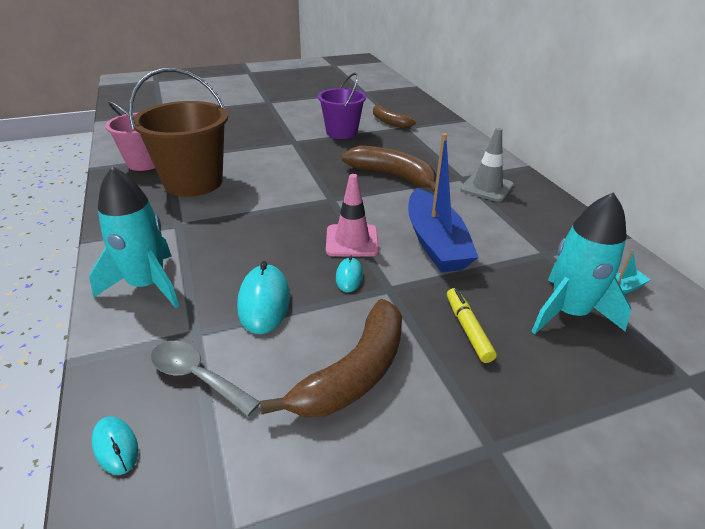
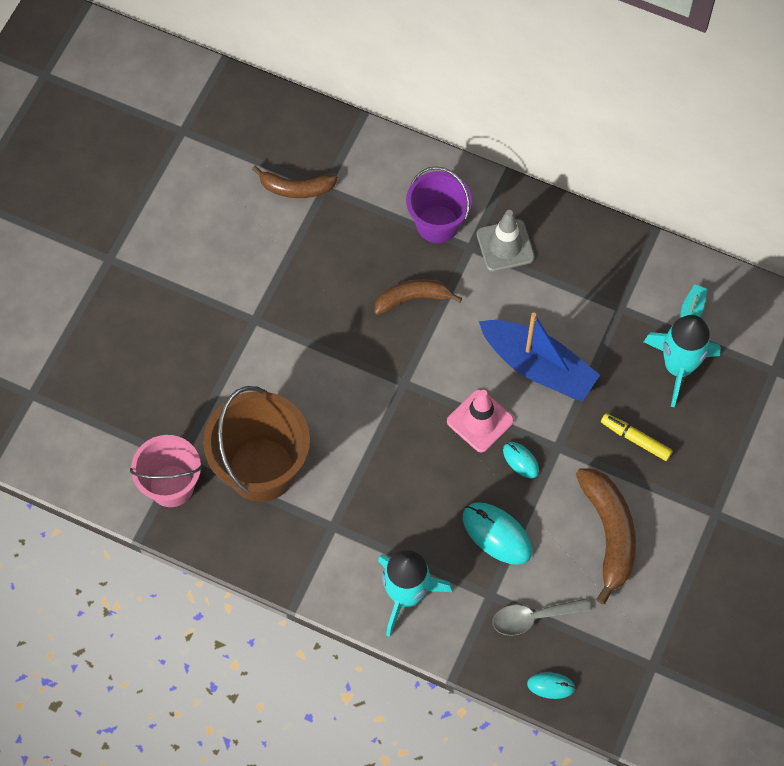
camera: 45 degrees left, 30 degrees up
(342, 132) = (276, 257): purple bucket -> purple bucket (437, 224)
(393, 176) = (413, 298): brown banana -> brown banana, size x0.66

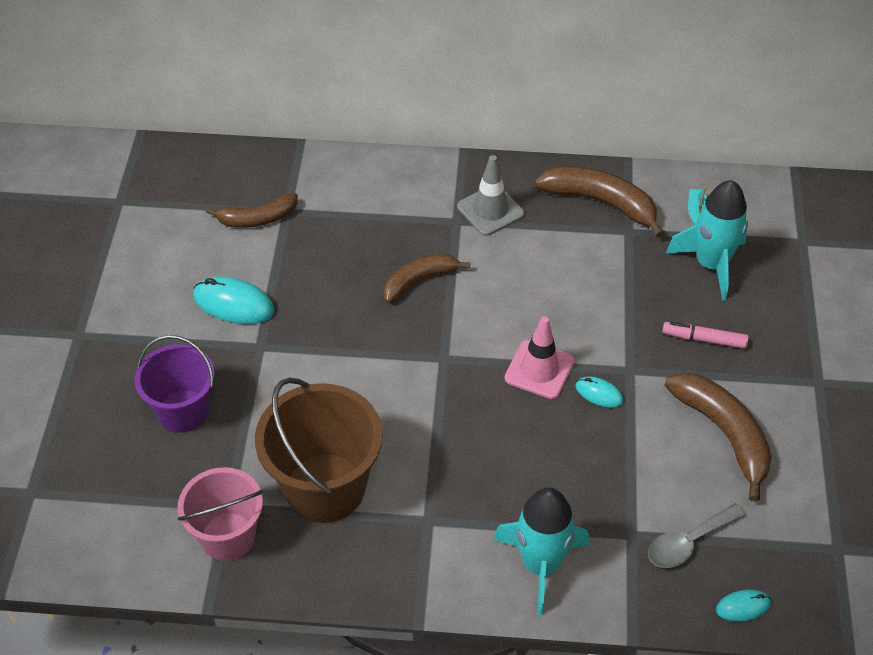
camera: 20 degrees left, 15 degrees down
(437, 224) = (415, 210): purple bucket -> purple bucket (183, 411)
(497, 534) = (609, 471): turquoise mouse -> turquoise mouse (233, 303)
(538, 367) = (574, 304): blue boat -> none
(609, 270) = (601, 203): none -> brown banana
(635, 439) = (704, 339): yellow marker -> pink marker

